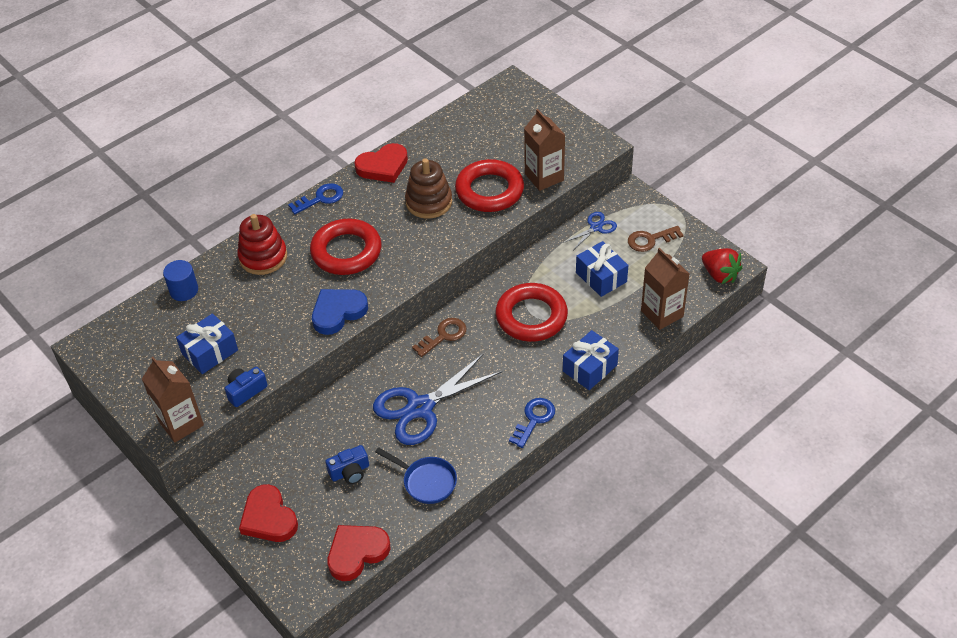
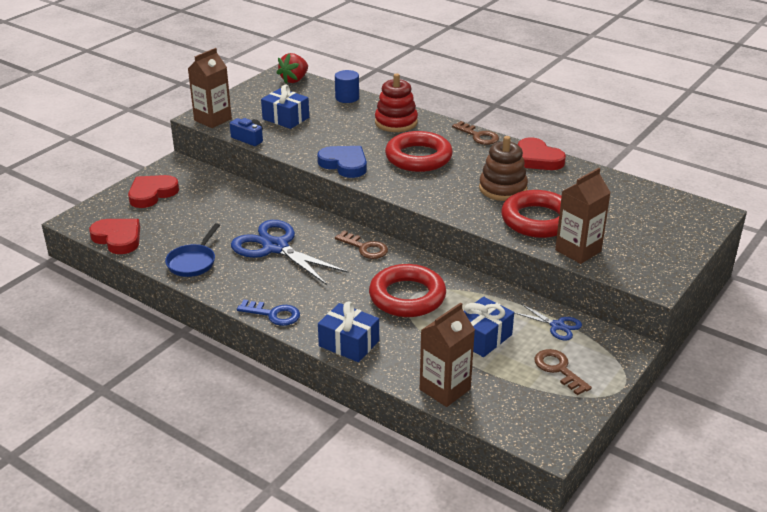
camera: 75 degrees right, 15 degrees down
(320, 198) = (478, 136): blue key -> brown key
(350, 472) = (200, 222): blue camera -> none
(719, 275) = (527, 433): red strawberry -> red strawberry (294, 80)

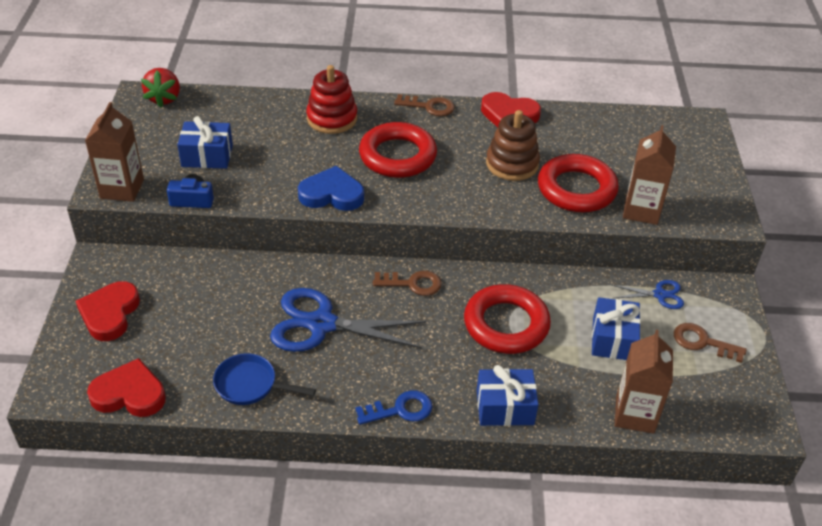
camera: 35 degrees left, 10 degrees up
(193, 262) = (250, 385): blue pan -> blue pan turned 120 degrees clockwise
(347, 98) = (248, 103): blue cylinder -> none

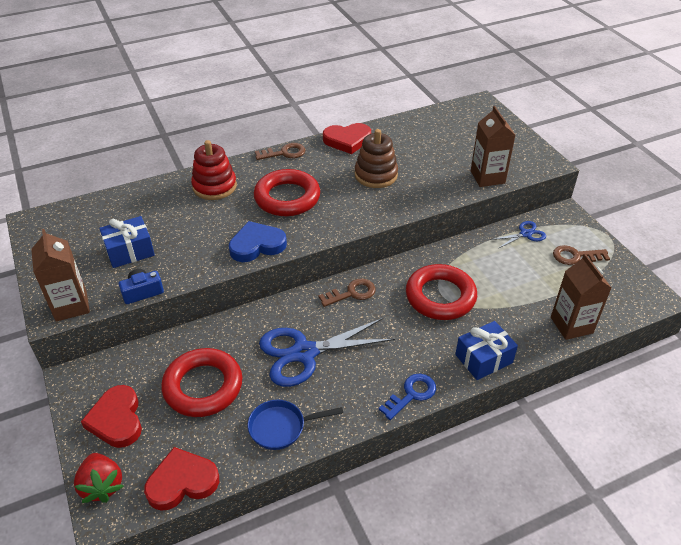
camera: 25 degrees left, 0 degrees up
(164, 98) = (57, 216): red strawberry -> red strawberry (102, 486)
(576, 189) = (433, 177): red ring -> red ring (203, 386)
(613, 339) = (518, 277): blue gift -> none

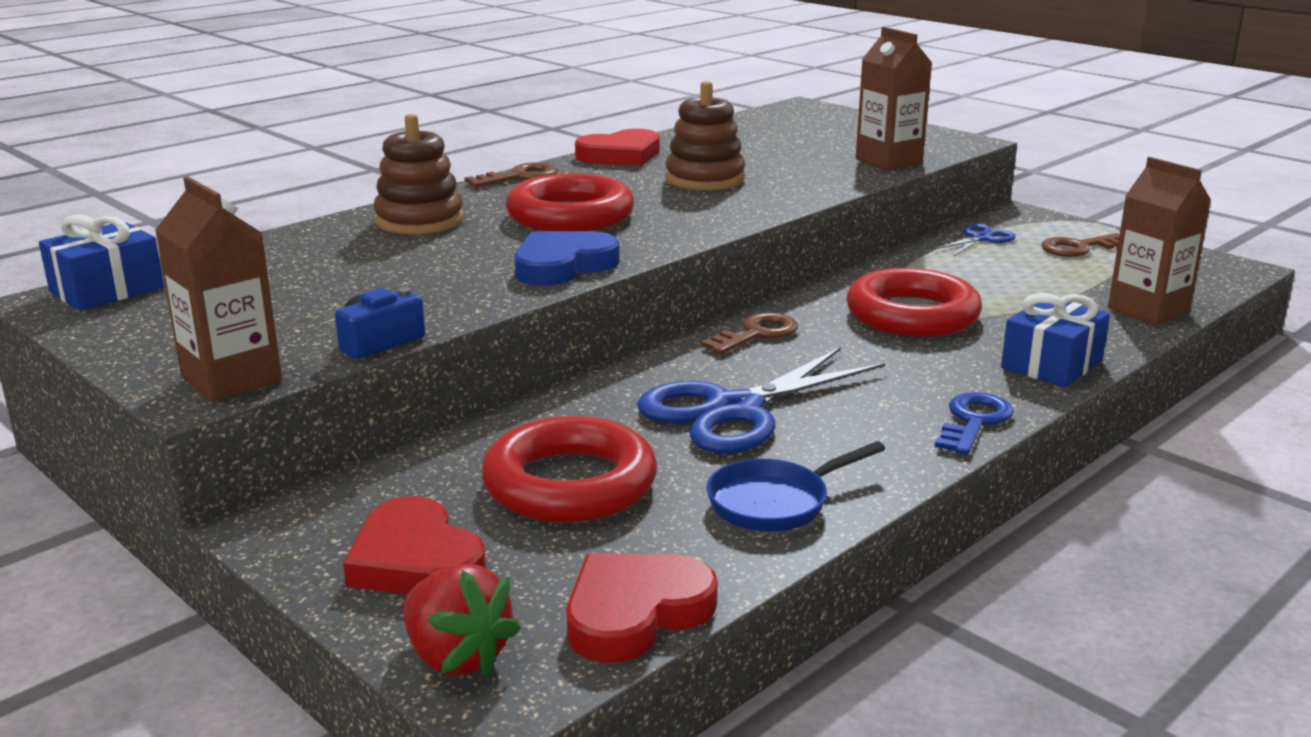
camera: 20 degrees left, 20 degrees down
(130, 251) = (308, 303): blue gift -> blue gift (107, 290)
(214, 186) = (419, 220): red stacking toy -> brown stacking toy

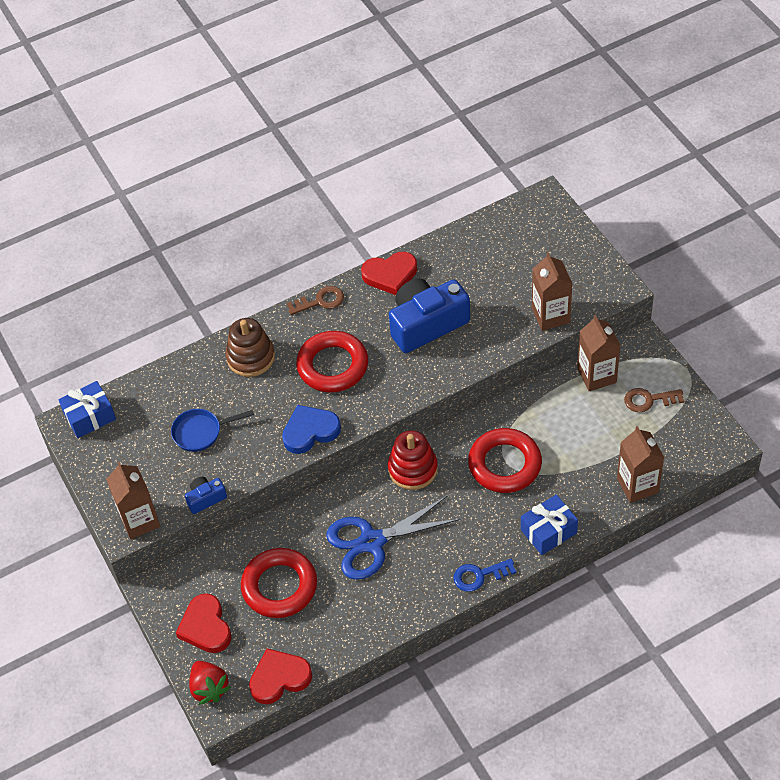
camera: 20 degrees right, 30 degrees up
(705, 179) = (426, 324): brown stacking toy -> blue camera
(756, 334) = (413, 469): brown key -> red stacking toy
(775, 502) = (360, 619): blue pan -> blue pan (201, 432)
(974, 421) = (479, 576): blue key -> blue key turned 150 degrees counterclockwise
(981, 238) = (596, 375): blue scissors -> brown carton

